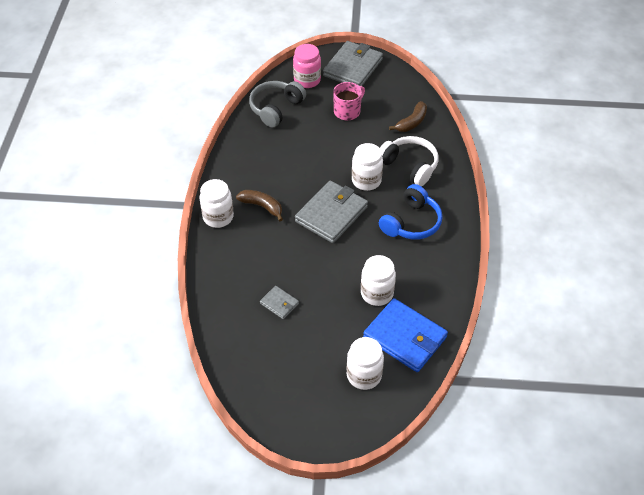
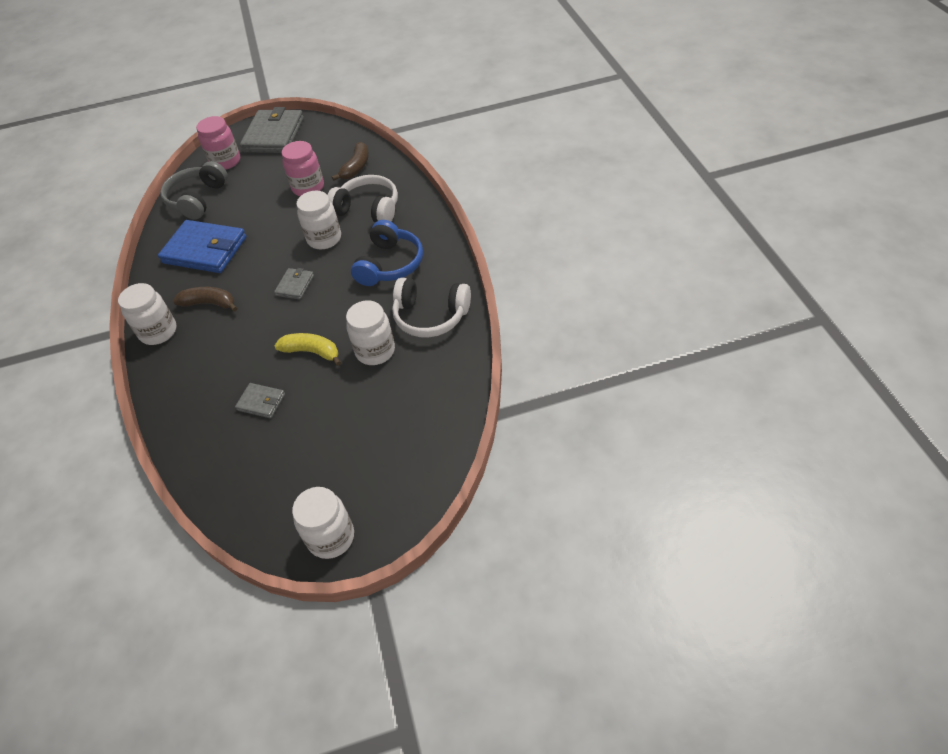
camera: 15 degrees left, 0 degrees up
(328, 276) = (312, 352): none -> yellow banana
(331, 214) = (295, 285): grey wallet -> grey wallet, size x0.48
(347, 111) = (281, 178): pink mug -> none
(364, 375) = (390, 447): white jar -> white jar (331, 537)
(367, 128) = (308, 188): none -> pink jar
(405, 337) = (424, 387): blue wallet -> blue wallet (205, 250)
(429, 280) = (430, 316): none -> white headphones

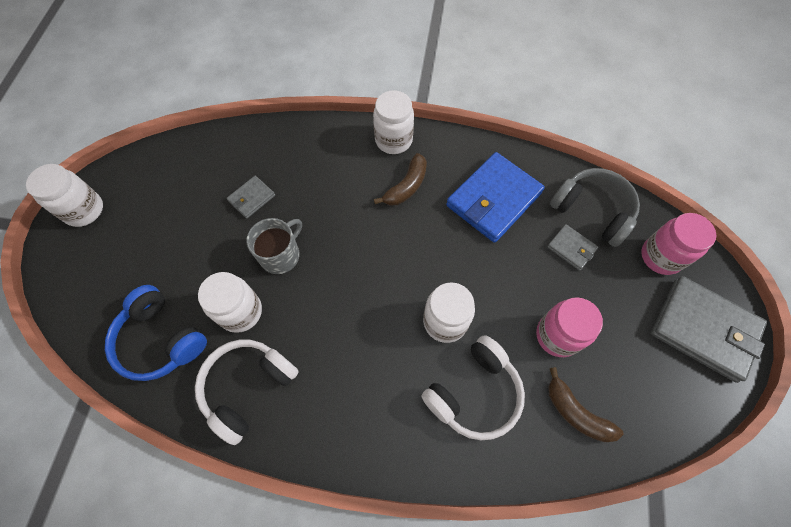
camera: 110 degrees right, 15 degrees up
(295, 285) = (384, 268): grey wallet -> grey wallet (571, 248)
(312, 352) = (280, 255): yellow banana -> grey mug
(390, 264) = (357, 378): blue headphones -> blue headphones (160, 340)

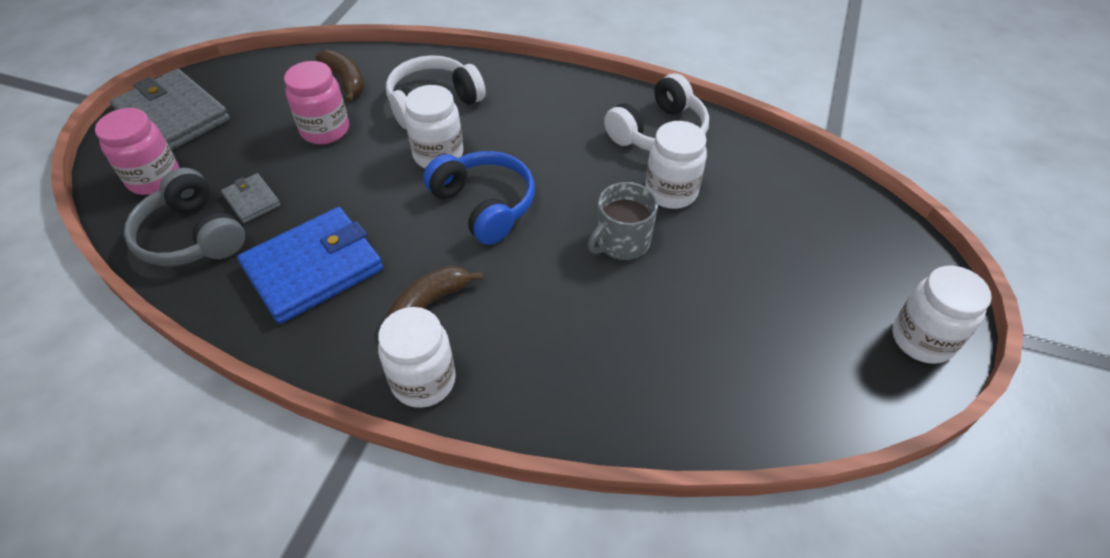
camera: 170 degrees left, 15 degrees down
(160, 340) = (761, 179): blue headphones -> blue headphones (484, 205)
(251, 198) = (664, 320): grey wallet -> none

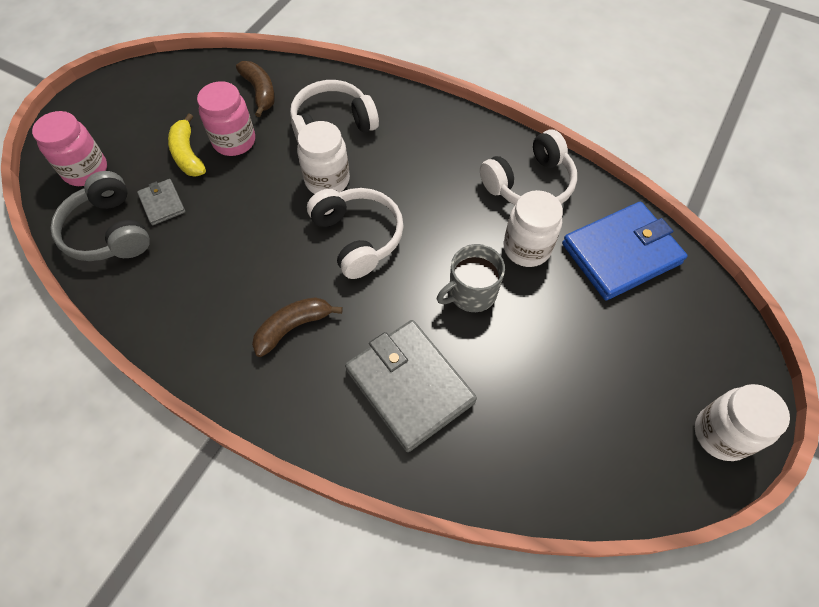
camera: 10 degrees right, 10 degrees up
(173, 116) = (109, 110): grey wallet -> grey wallet (409, 386)
(274, 149) = (188, 154): none -> yellow banana
(313, 268) = (203, 278): blue wallet -> blue wallet (621, 253)
(423, 381) = (275, 400): white jar -> none
(484, 205) = (358, 237): blue headphones -> white headphones

